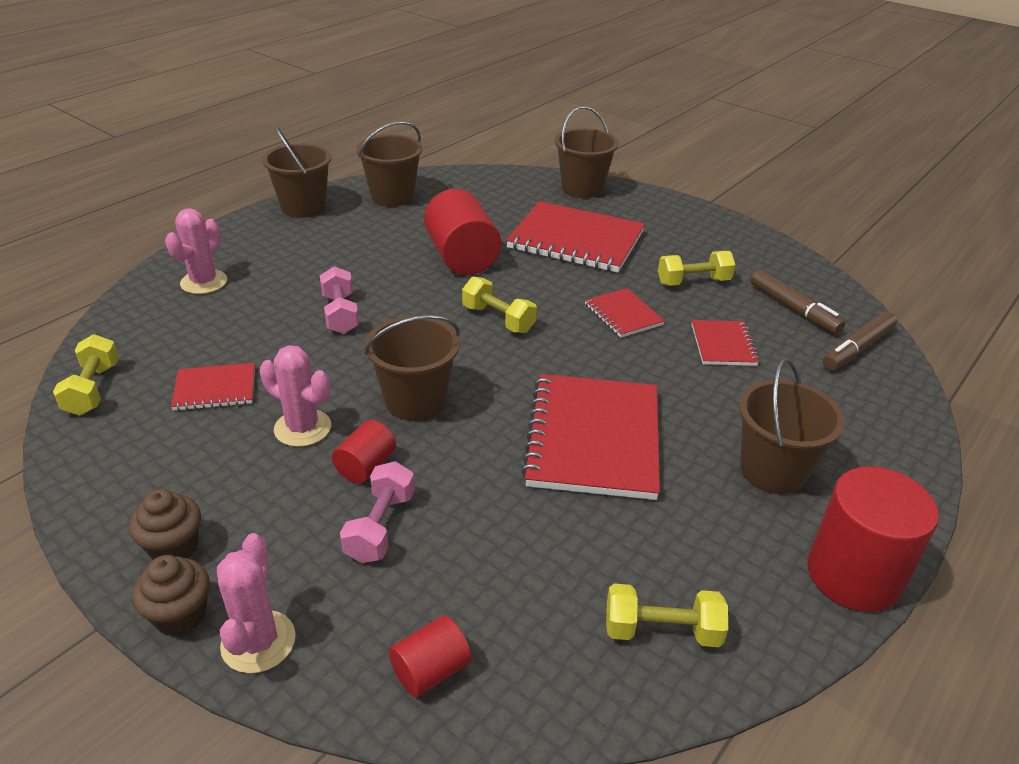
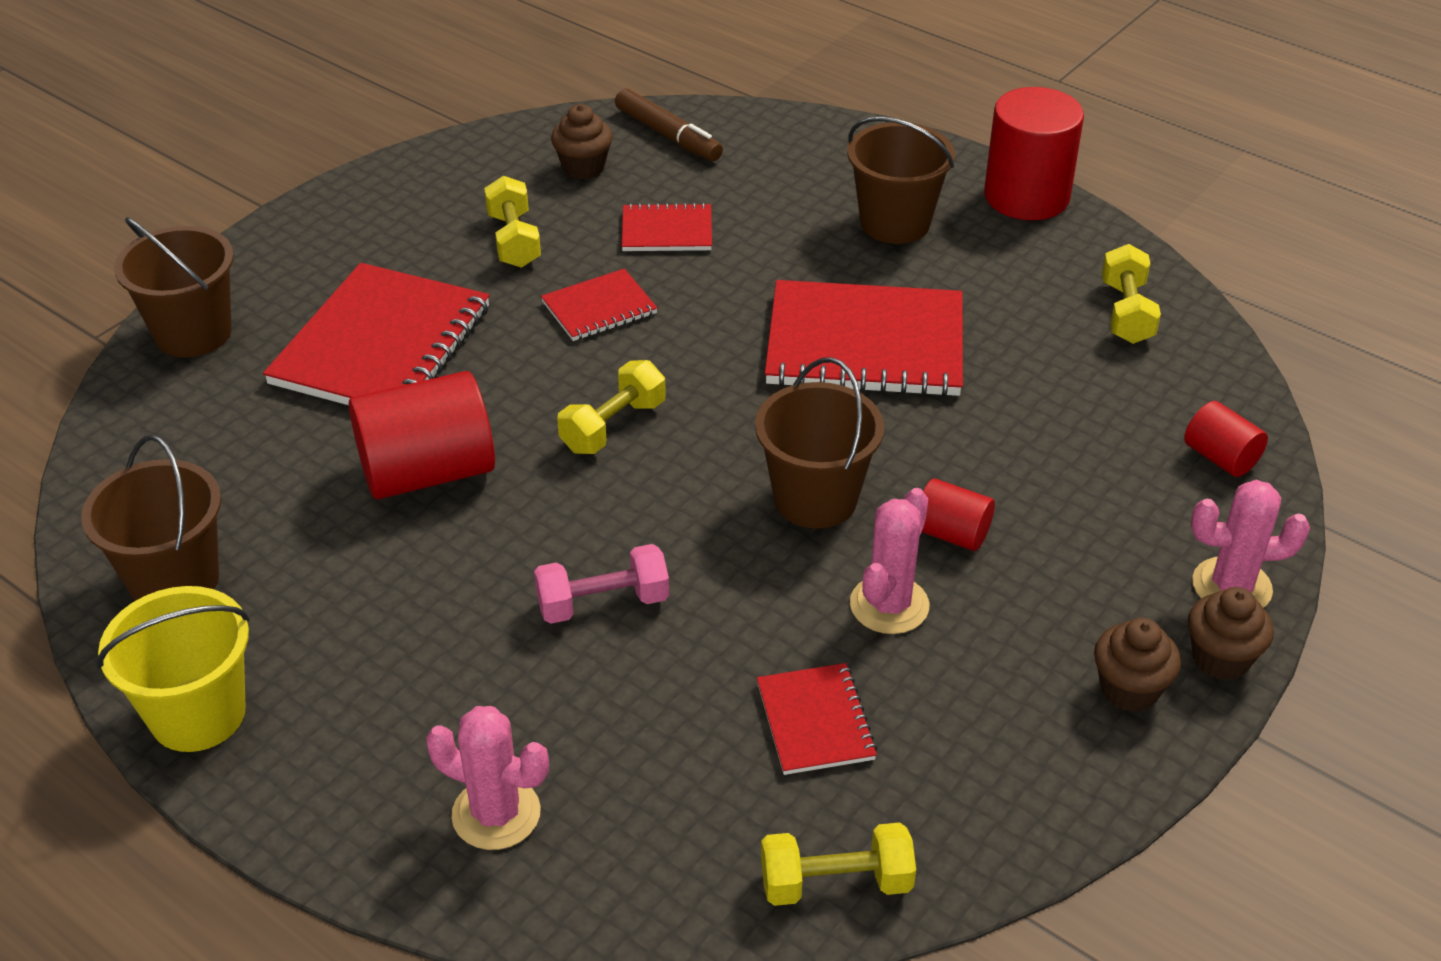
camera: 90 degrees left, 5 degrees up
(303, 207) = (198, 714): brown bucket -> yellow bucket
(380, 527) = (1048, 510): pink dumbbell -> none
(793, 309) = (583, 167): brown marker -> brown cupcake

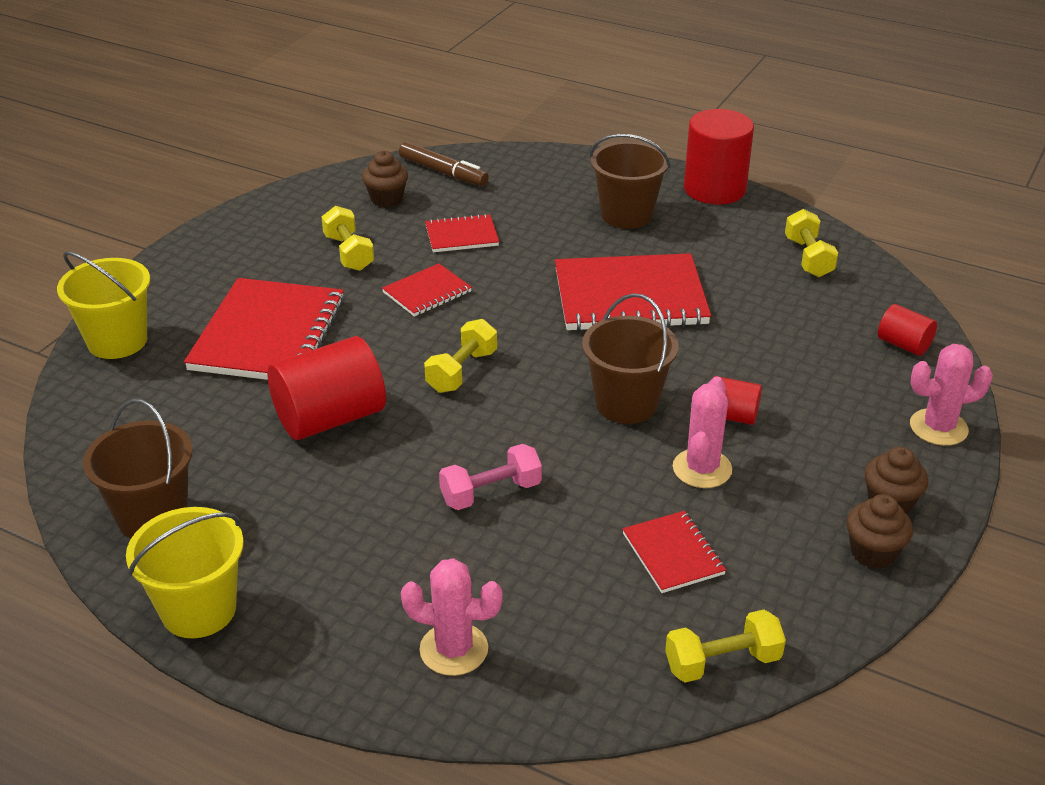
camera: 10 degrees left, 5 degrees down
(193, 333) = (117, 341): brown bucket -> yellow bucket
(1220, 658) = (946, 475): brown cupcake -> brown cupcake (873, 553)

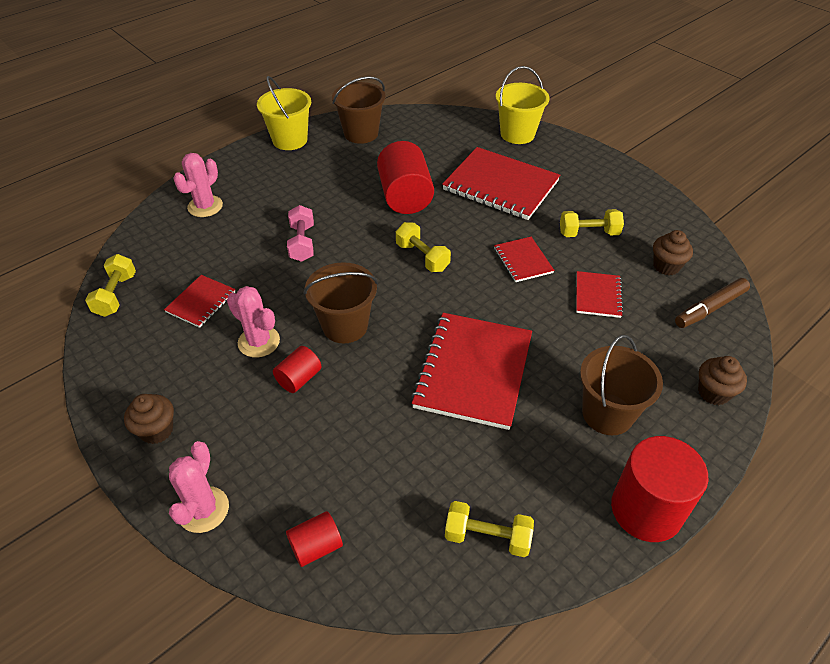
camera: 110 degrees right, 10 degrees up
(673, 554) = (201, 302): red notebook -> red notebook turned 60 degrees counterclockwise
(873, 553) = (127, 398): brown cupcake -> brown cupcake (713, 392)

